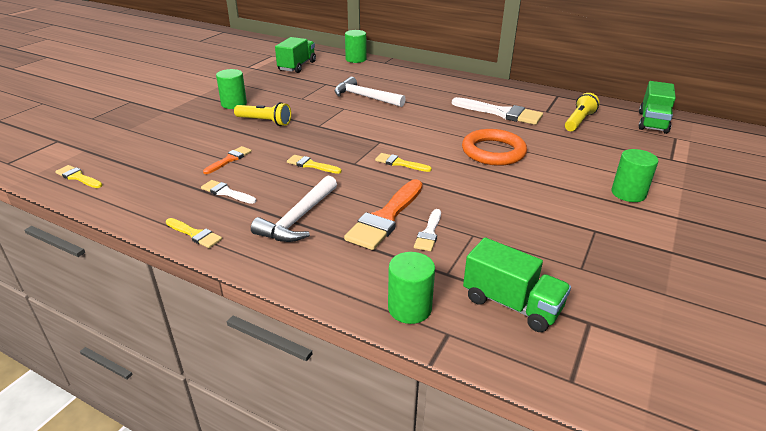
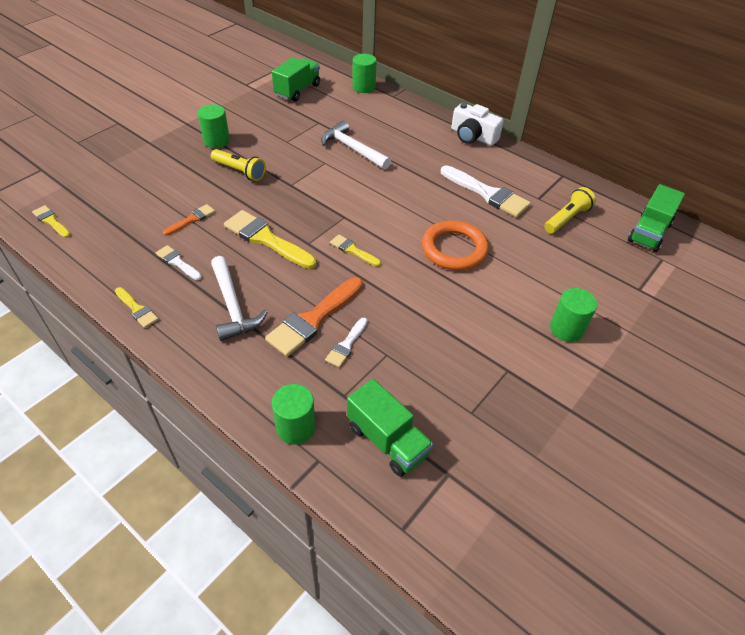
camera: 10 degrees right, 15 degrees up
(298, 218) = (233, 306): white hammer -> white hammer turned 60 degrees counterclockwise
(311, 165) = (266, 239): yellow brush -> yellow brush, size x1.89
(467, 79) = (473, 136): none -> white camera

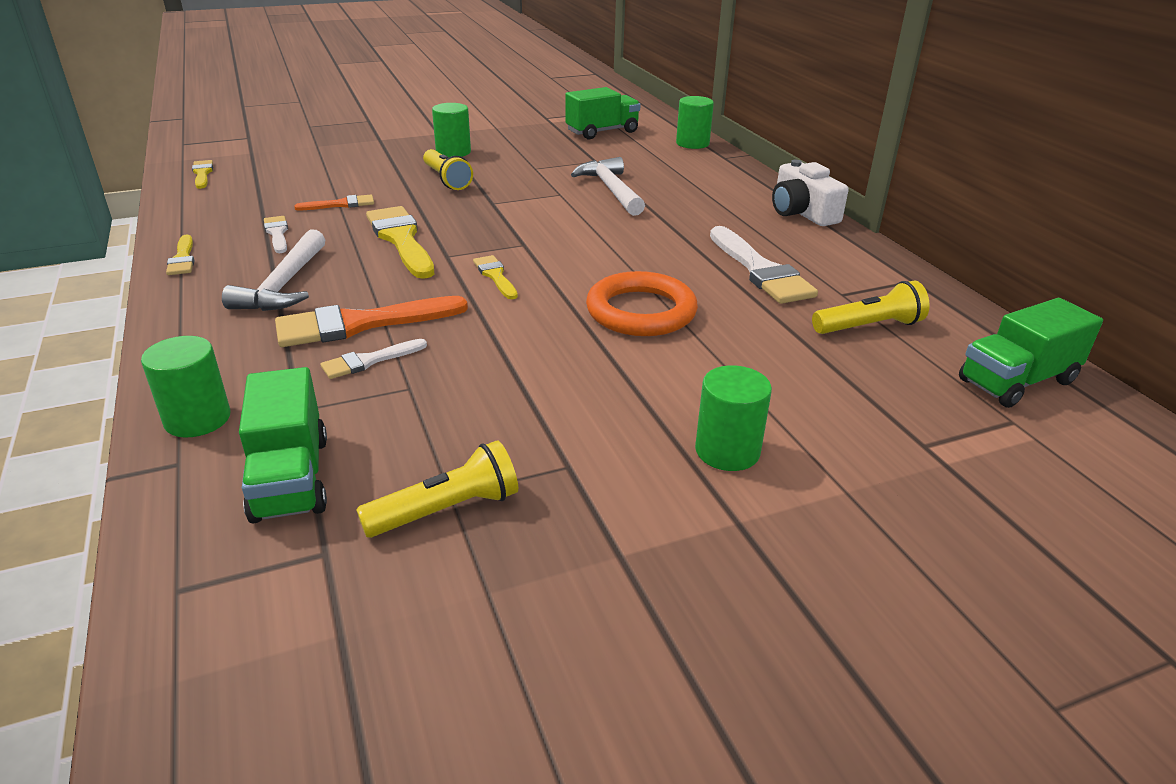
camera: 30 degrees right, 15 degrees down
(478, 422) = (446, 510): none -> yellow flashlight

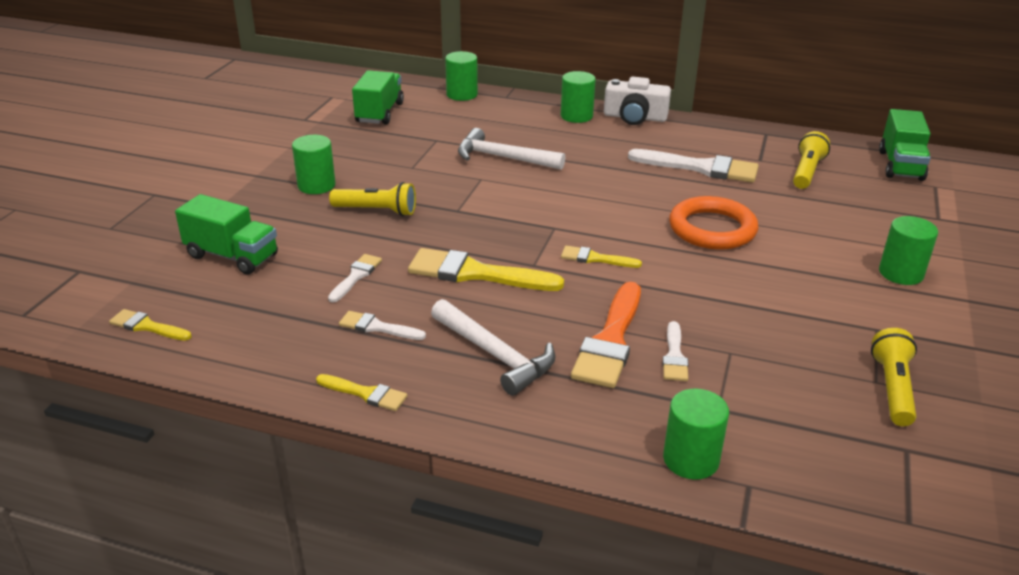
camera: 50 degrees left, 0 degrees up
(290, 478) = (810, 438): green truck -> green truck (232, 256)
(340, 204) = (356, 276): orange brush -> white brush
(748, 191) = (576, 116): none -> green cylinder

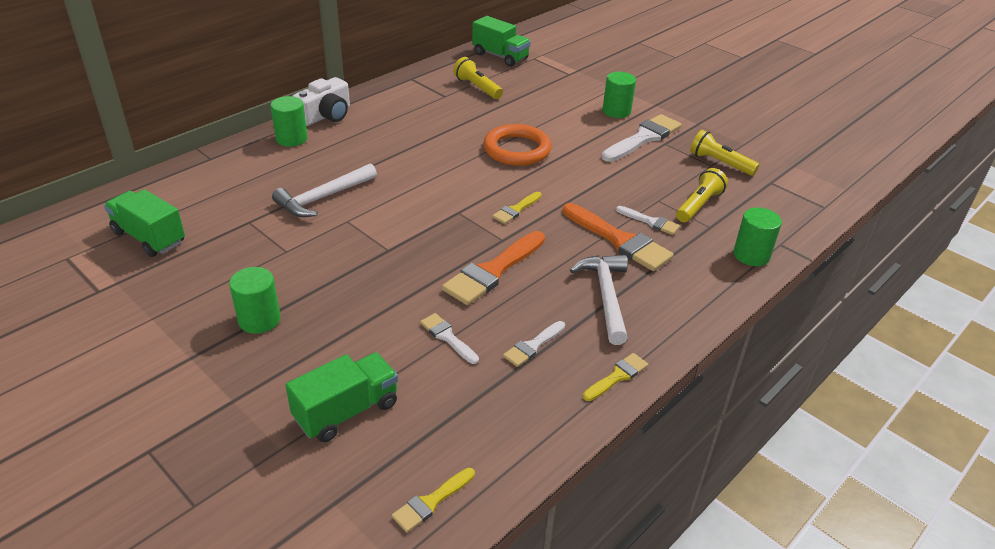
camera: 65 degrees left, 5 degrees up
(377, 211) = (346, 294): yellow flashlight -> yellow flashlight (698, 205)
(462, 94) = (174, 179): green cylinder -> none
(475, 273) = (493, 271): yellow brush -> orange brush
(495, 355) = (606, 296): white hammer -> white hammer turned 75 degrees counterclockwise
(701, 168) = (433, 121): white brush -> white brush (643, 138)

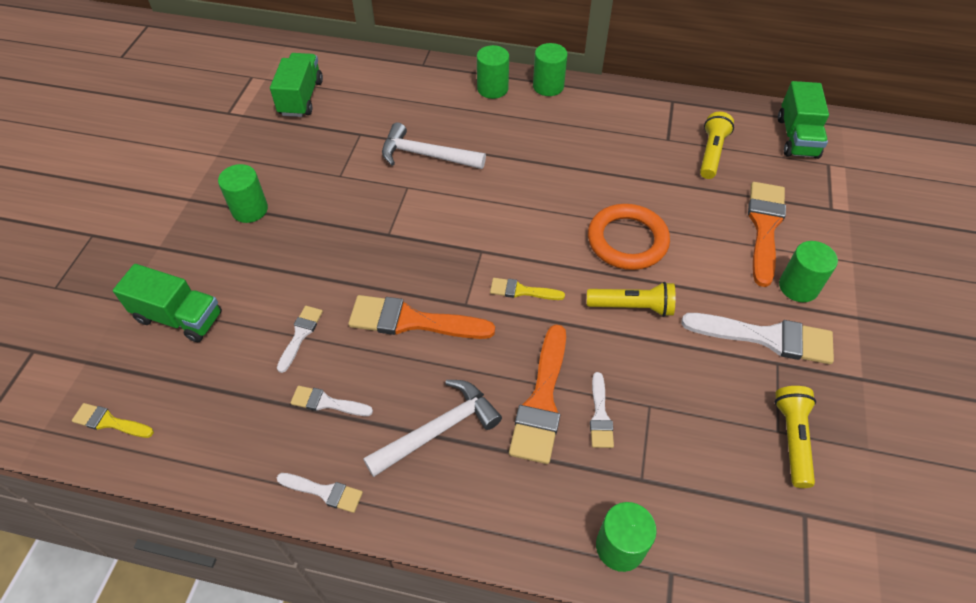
camera: 60 degrees right, 15 degrees up
(326, 115) = (548, 86): white camera -> green cylinder
(560, 100) = (764, 227): none -> orange brush
(617, 376) = (324, 492): yellow brush -> white brush
(698, 205) = (675, 451): yellow flashlight -> yellow flashlight (632, 307)

